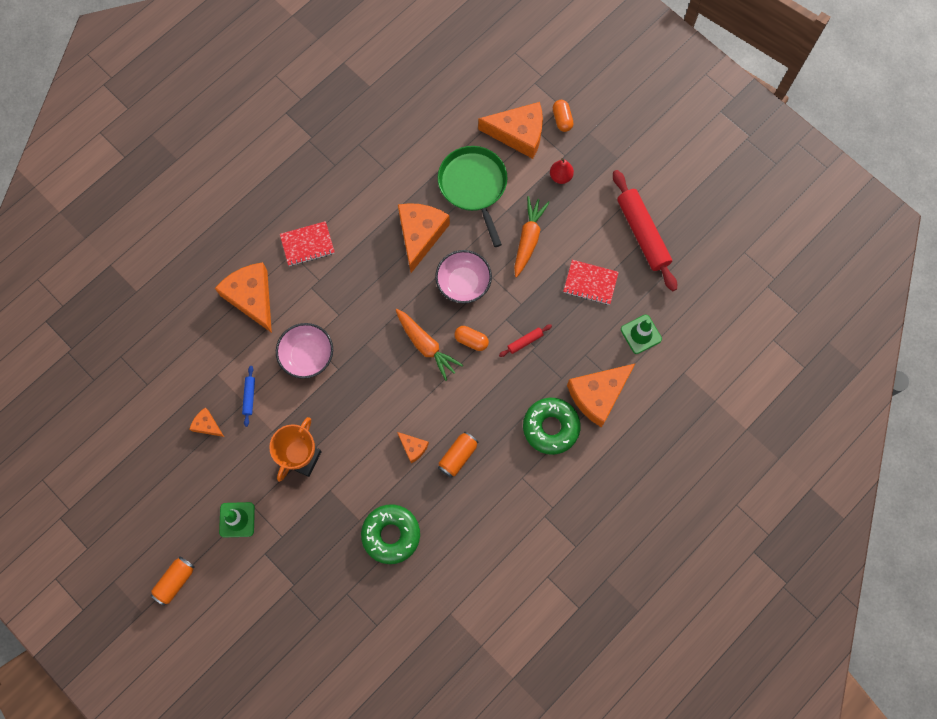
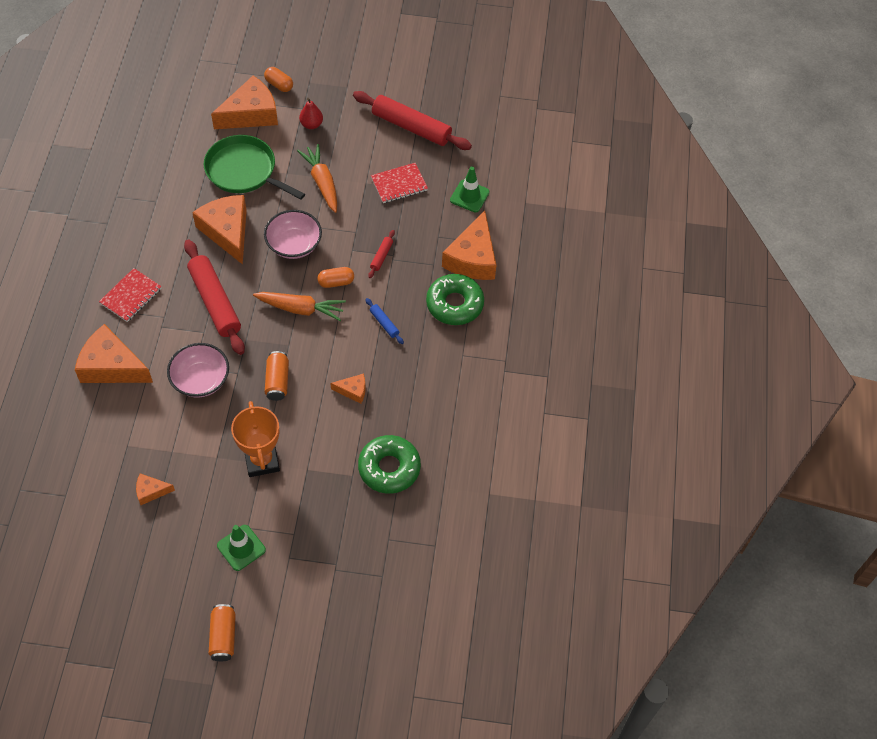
camera: 40 degrees left, 15 degrees down
(249, 397) = (173, 444): blue rolling pin -> blue rolling pin (384, 323)
(366, 293) = (215, 302): none -> red rolling pin
(458, 456) = (396, 373): orange can -> orange can (277, 381)

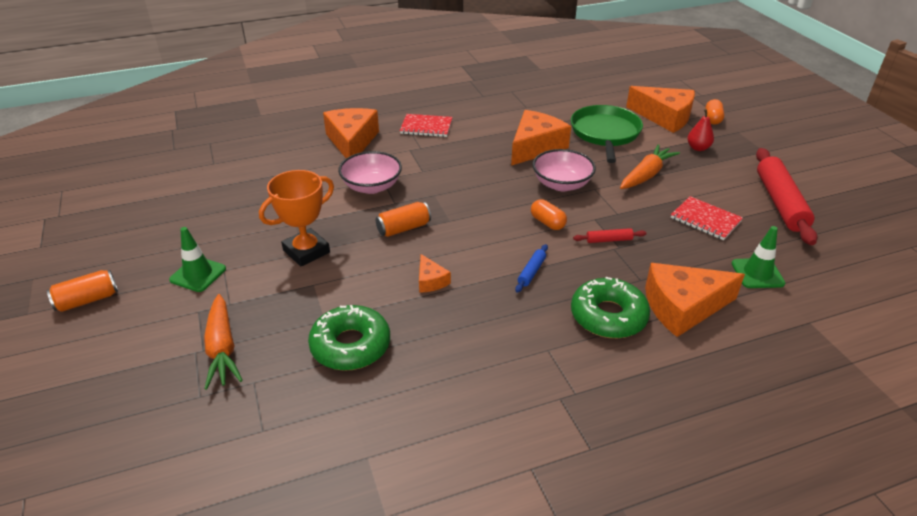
camera: 65 degrees right, 20 degrees down
(151, 491) = (238, 201): orange cheese -> none
(215, 302) = (458, 166): red rolling pin -> none
(301, 309) = (496, 213): orange carrot -> orange carrot (222, 348)

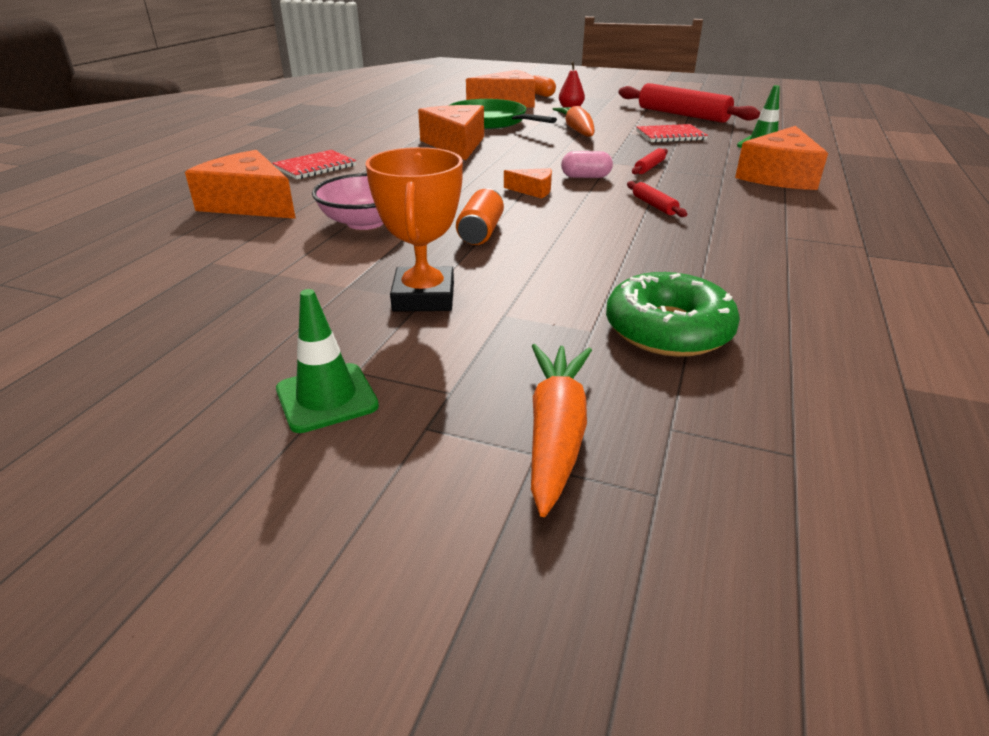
camera: 50 degrees left, 5 degrees down
(87, 300) = (179, 561): orange can -> none
(222, 348) = (556, 433): orange carrot -> orange carrot turned 105 degrees counterclockwise
(430, 281) = (601, 249): orange cheese -> orange cheese (533, 190)
(531, 272) = (654, 205): blue rolling pin -> red rolling pin
(547, 223) = (585, 177): orange capsule -> pink capsule
(561, 184) = (535, 155): pink bowl -> none
(608, 316) = (761, 201): green donut -> none

